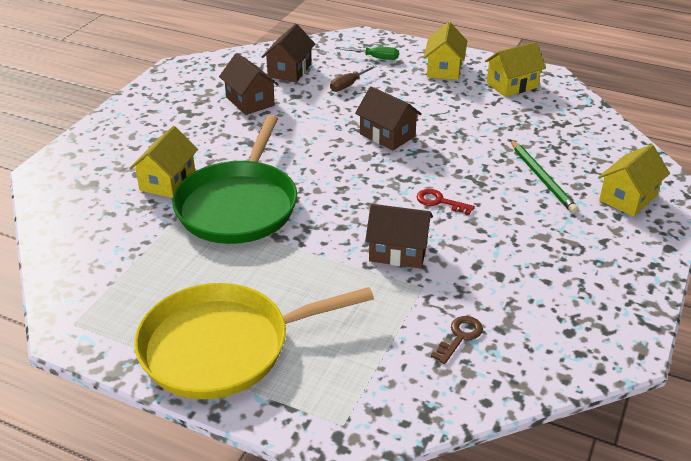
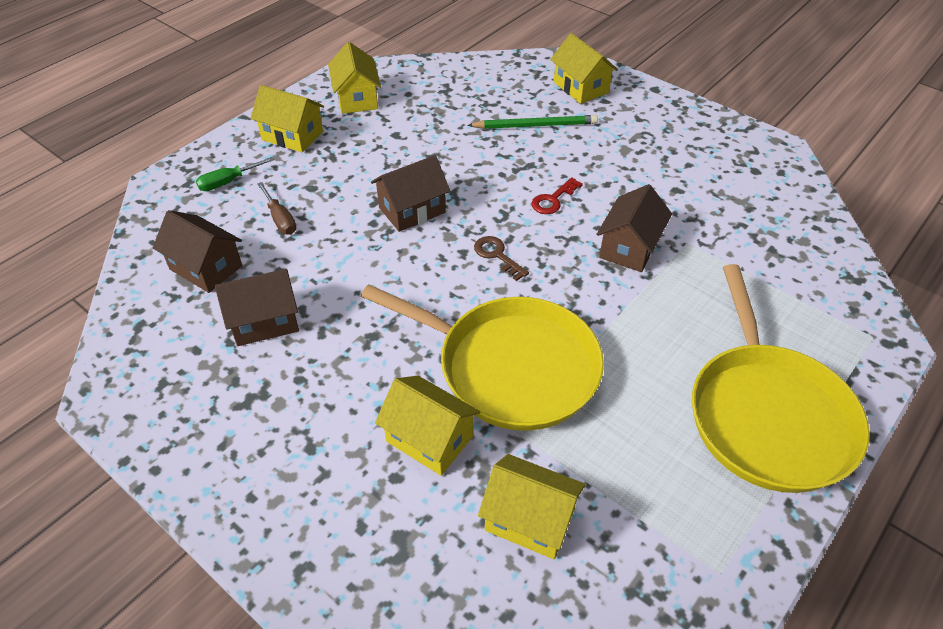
camera: 75 degrees left, 10 degrees up
(109, 231) = (529, 520): none -> yellow house
(239, 205) = (510, 367): green pan -> yellow pan
(376, 58) = (228, 182): green screwdriver -> green screwdriver turned 150 degrees counterclockwise
(460, 337) = (759, 235): brown key -> brown key (497, 255)

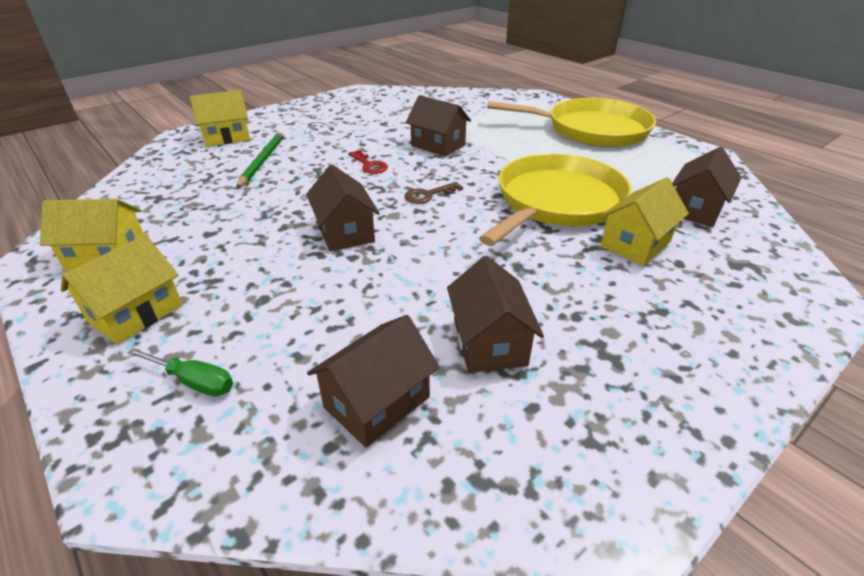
camera: 80 degrees left, 10 degrees down
(228, 182) = (194, 381): green screwdriver -> green screwdriver turned 45 degrees counterclockwise
(280, 219) = (309, 327): brown screwdriver -> none
(529, 520) = (695, 209): yellow house -> brown house

